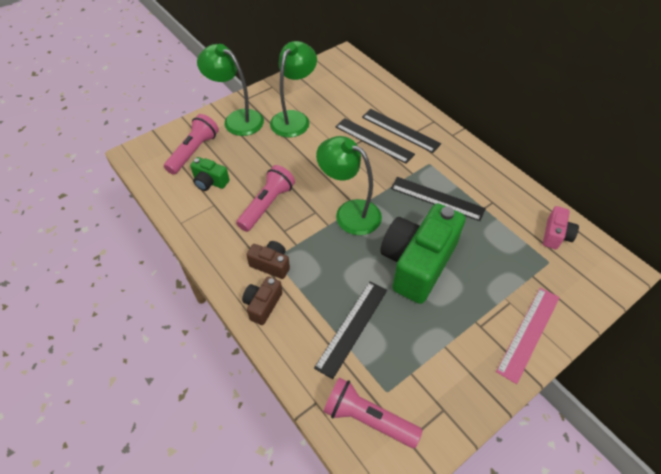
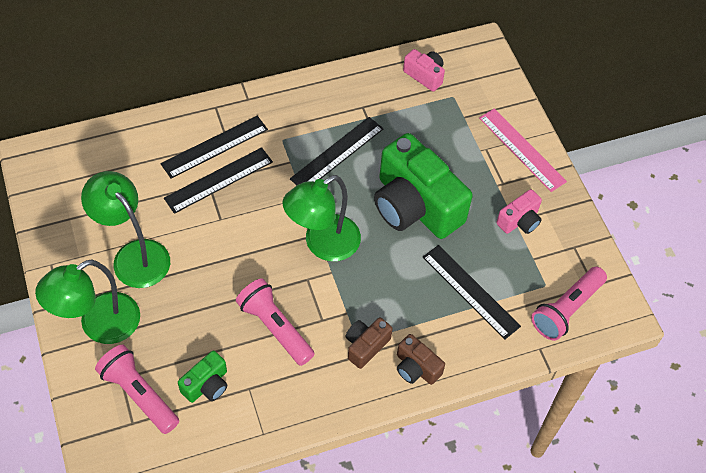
camera: 75 degrees left, 5 degrees up
(446, 350) = (519, 221): none -> pink camera

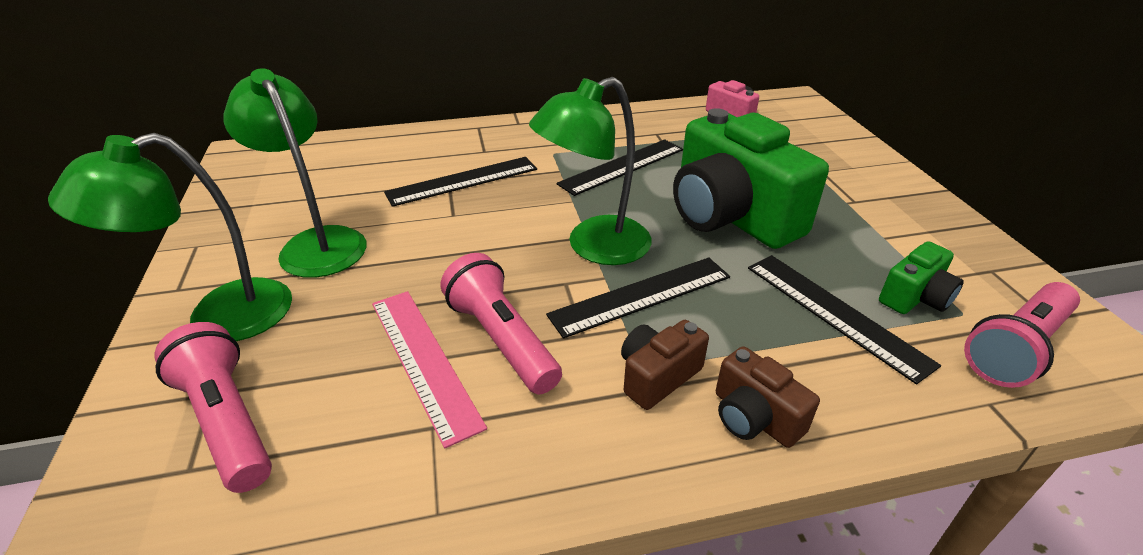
camera: 10 degrees right, 20 degrees down
(206, 385) = (356, 415): green camera -> green camera (915, 297)
(215, 147) = (467, 155): black ruler -> black ruler (641, 296)
(519, 221) = (891, 238): pink camera -> none
(522, 149) = (872, 173): pink ruler -> pink ruler (423, 360)

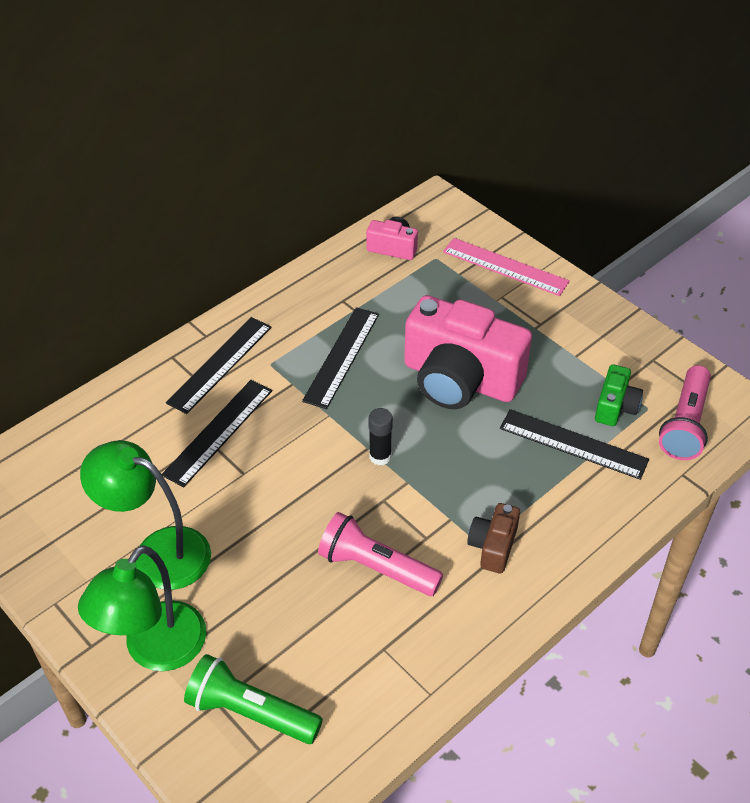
camera: 30 degrees left, 10 degrees up
(228, 421) = (251, 712): pink flashlight -> green flashlight
(423, 360) = (338, 608): pink ruler -> pink ruler (505, 267)
(594, 247) = (380, 456): green lamp -> black glue stick
(641, 296) = (443, 487): black ruler -> black ruler (220, 364)
(731, 216) = (460, 379): green camera -> pink camera
(754, 417) = (563, 547): brown camera -> none

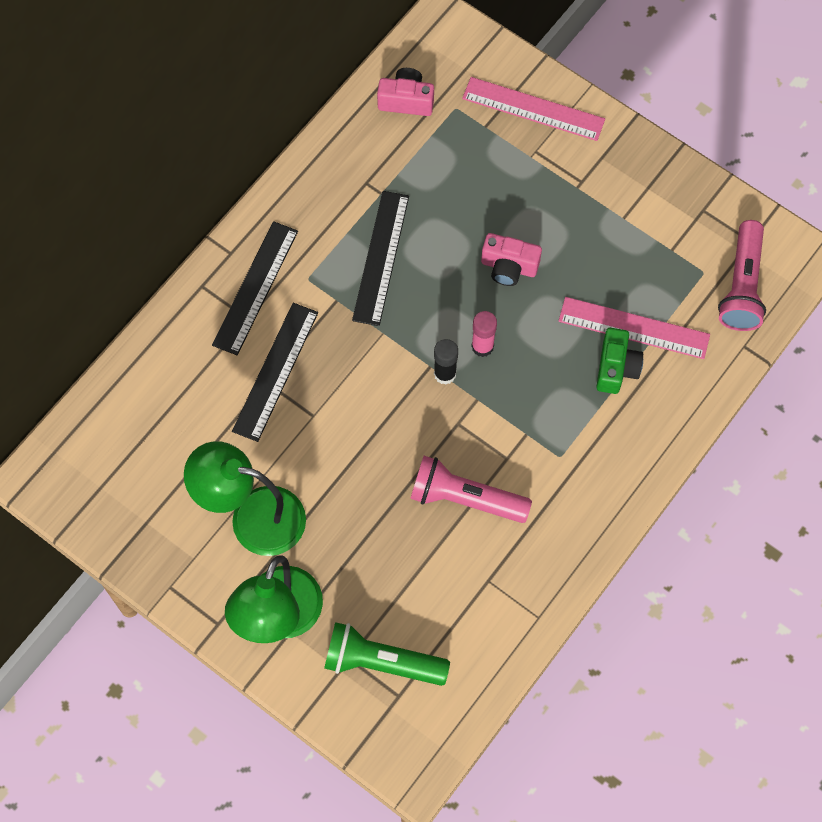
camera: 10 degrees left, 20 degrees up
(421, 439) = (482, 346): none -> pink glue stick
(460, 379) = (509, 267): pink camera -> pink camera, size x0.46
(493, 546) = (572, 457): brown camera -> none
(573, 444) = (634, 328): black ruler -> pink ruler
(615, 407) = (671, 276): green camera -> green camera (616, 368)

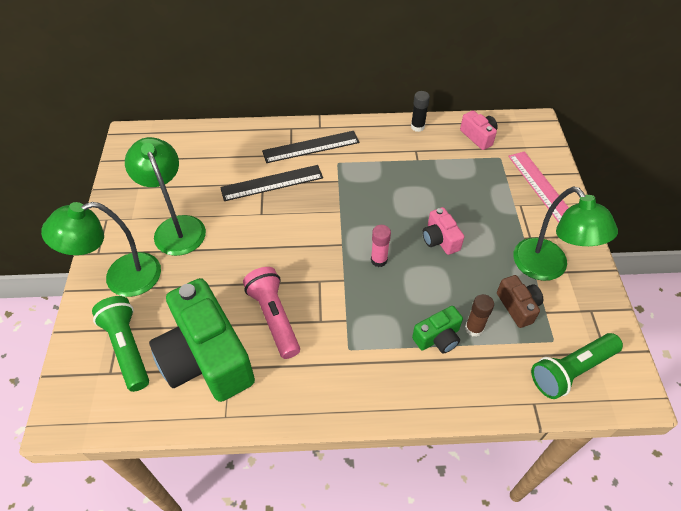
camera: 50 degrees right, 15 degrees down
(381, 257) = (381, 182): black ruler -> none
(445, 374) = (344, 254): black glue stick -> black glue stick (417, 127)
(459, 593) = (206, 358): none -> green camera
(628, 202) = (547, 268): none -> green lamp
(634, 328) = (474, 328): pink ruler -> brown glue stick
(645, 268) = (518, 306): none -> brown camera
(742, 286) = (571, 370): pink flashlight -> green flashlight

